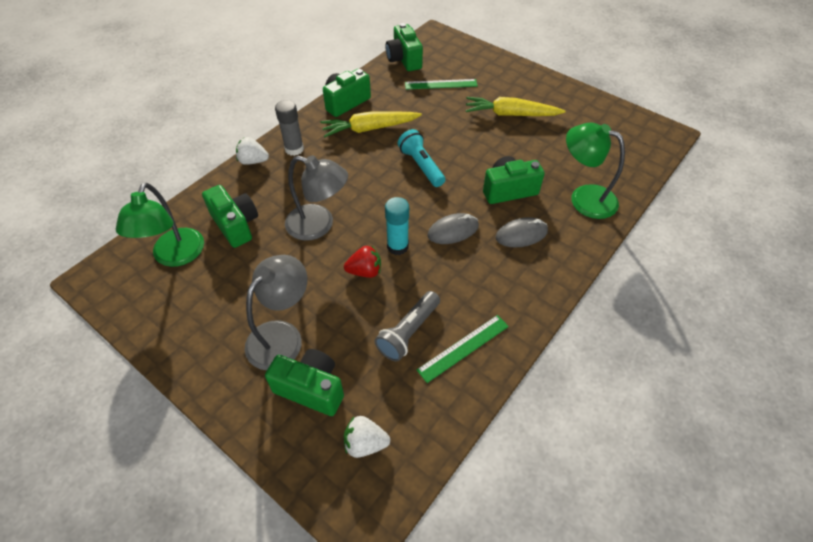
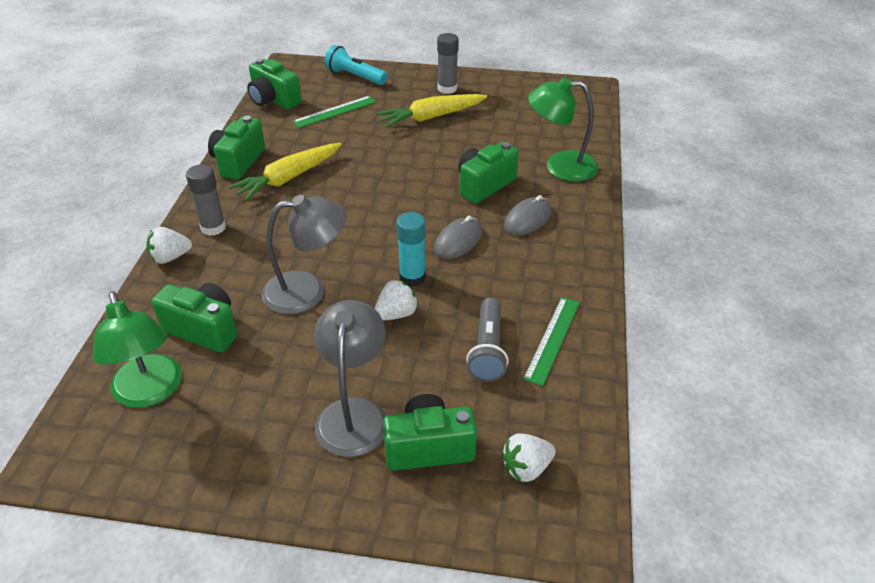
camera: 30 degrees left, 10 degrees down
(365, 271) = (396, 314): red strawberry -> white strawberry
(421, 166) = (376, 194): turquoise flashlight -> turquoise flashlight (355, 76)
(541, 93) = (447, 88): none -> grey glue stick

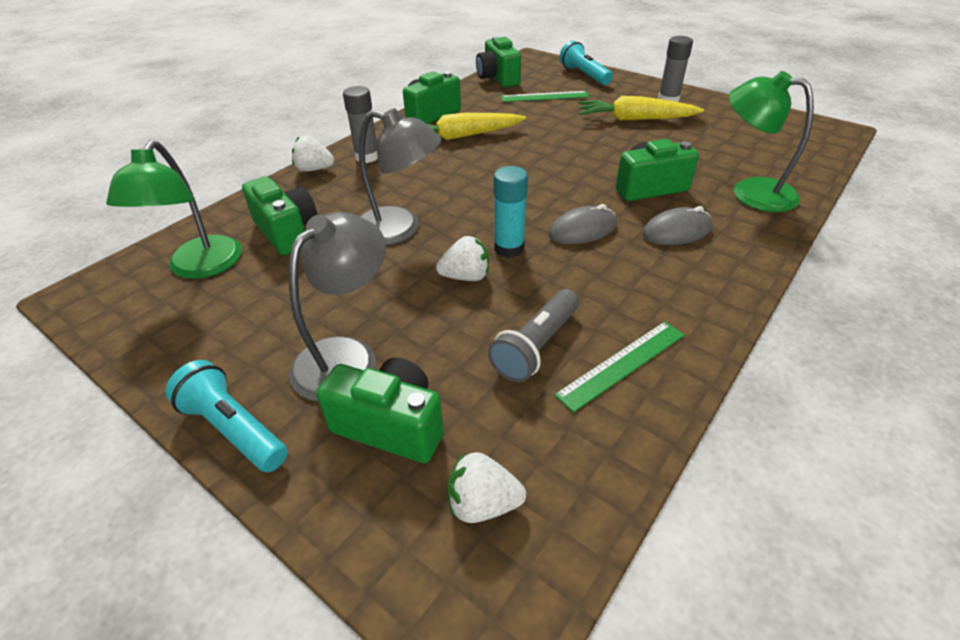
camera: 30 degrees right, 0 degrees up
(314, 502) = (234, 429): none -> turquoise flashlight

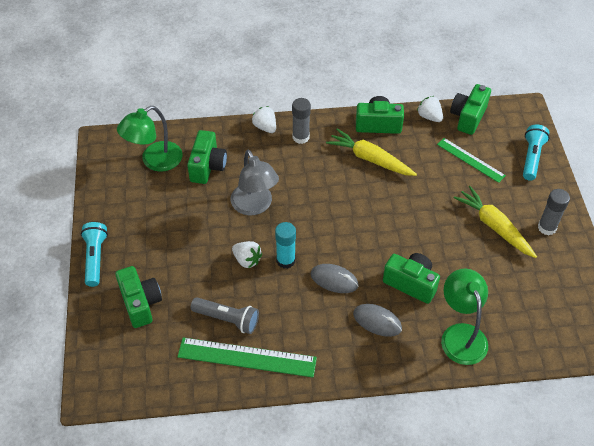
camera: 45 degrees right, 10 degrees up
(346, 356) = (158, 259): grey lamp -> none
(482, 504) = (134, 357): white strawberry -> white strawberry (429, 117)
(536, 346) = (227, 319): grey flashlight -> grey flashlight turned 150 degrees counterclockwise
(622, 364) = (247, 357): green ruler -> green ruler, size x1.56

